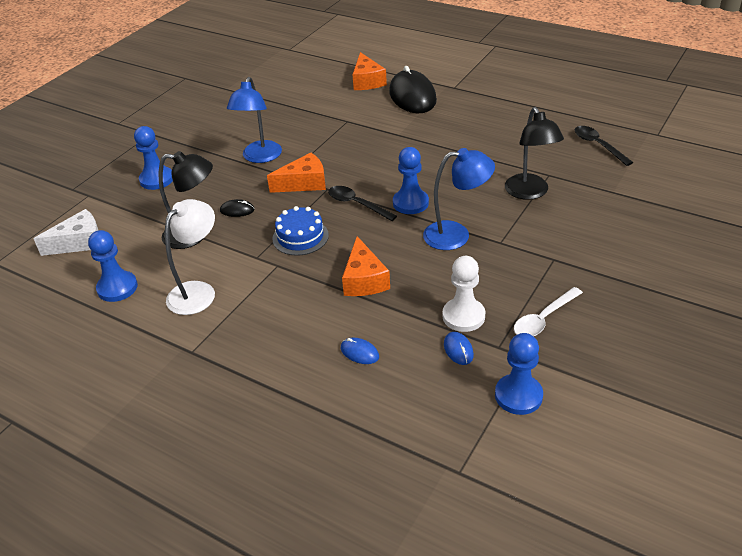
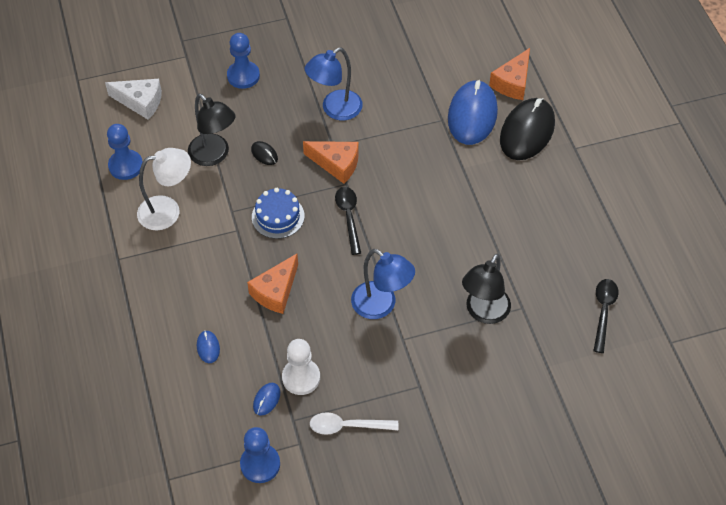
camera: 40 degrees right, 15 degrees up
(364, 108) = (472, 115): none -> blue mouse
(410, 203) = (386, 248): blue pawn -> none

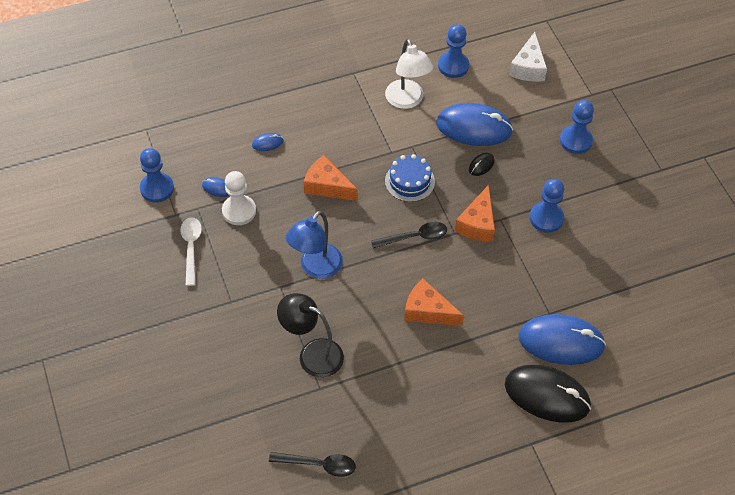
camera: 85 degrees right, 0 degrees up
(214, 155) = (474, 127): black lamp -> blue mouse
(335, 109) = (546, 218): blue lamp -> blue pawn
(512, 82) = (615, 381): orange cheese -> orange cheese (427, 311)

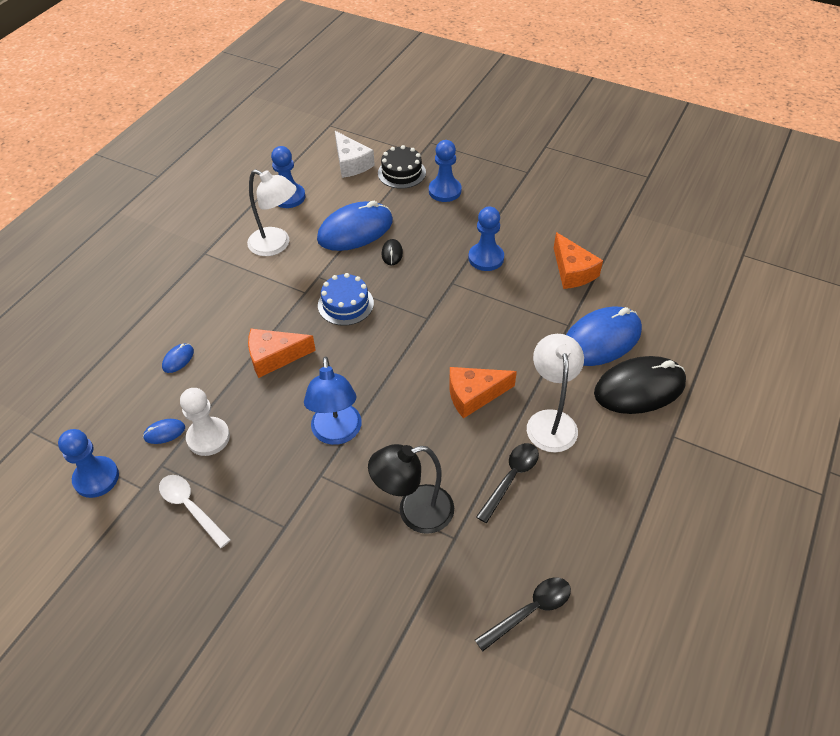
camera: 40 degrees left, 5 degrees down
(415, 237) = (398, 344): black spoon -> black spoon (511, 478)
(459, 367) = (550, 421): none -> white lamp
(477, 223) = (437, 298): orange cheese -> orange cheese (572, 271)
(559, 102) = (401, 172): none -> black cake

